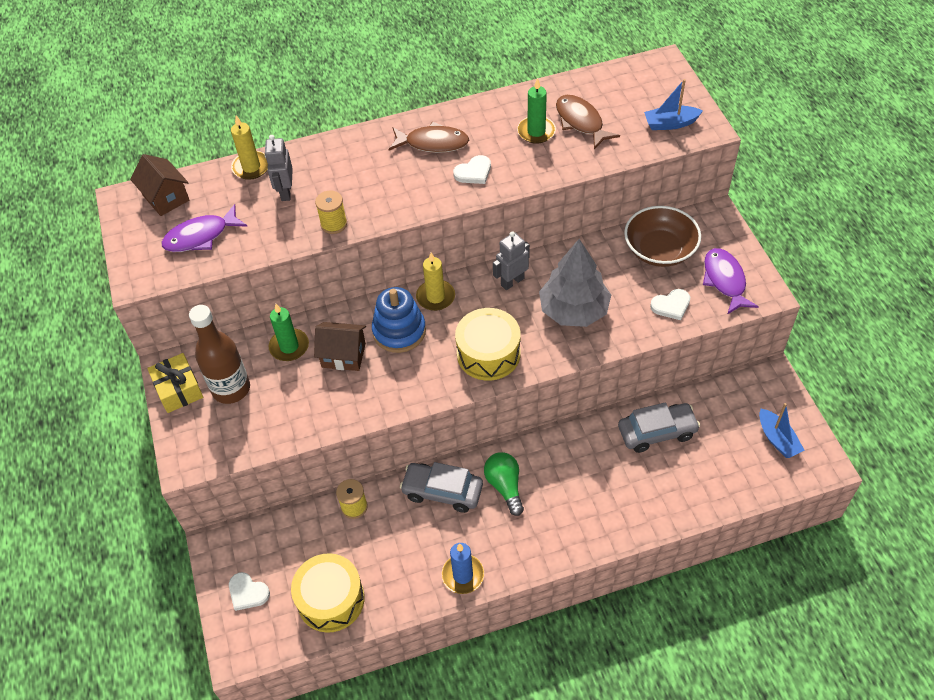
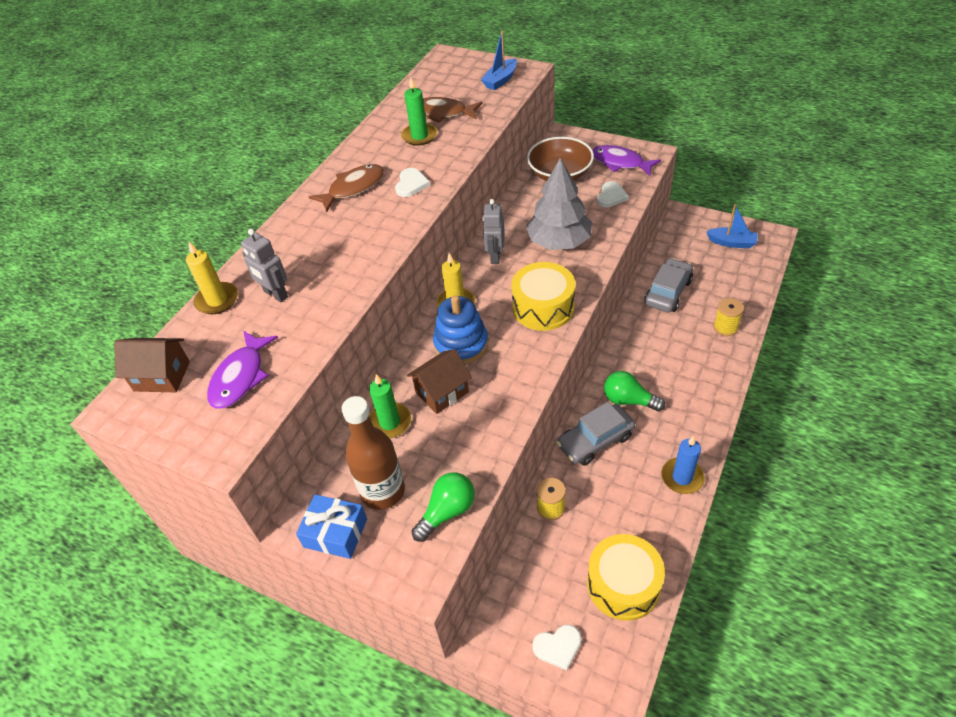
camera: 45 degrees left, 5 degrees down
(178, 389) = (335, 533): yellow gift -> blue gift
(247, 437) = (447, 512): none -> green light bulb
(334, 224) = (350, 285): yellow spool -> yellow spool (725, 327)

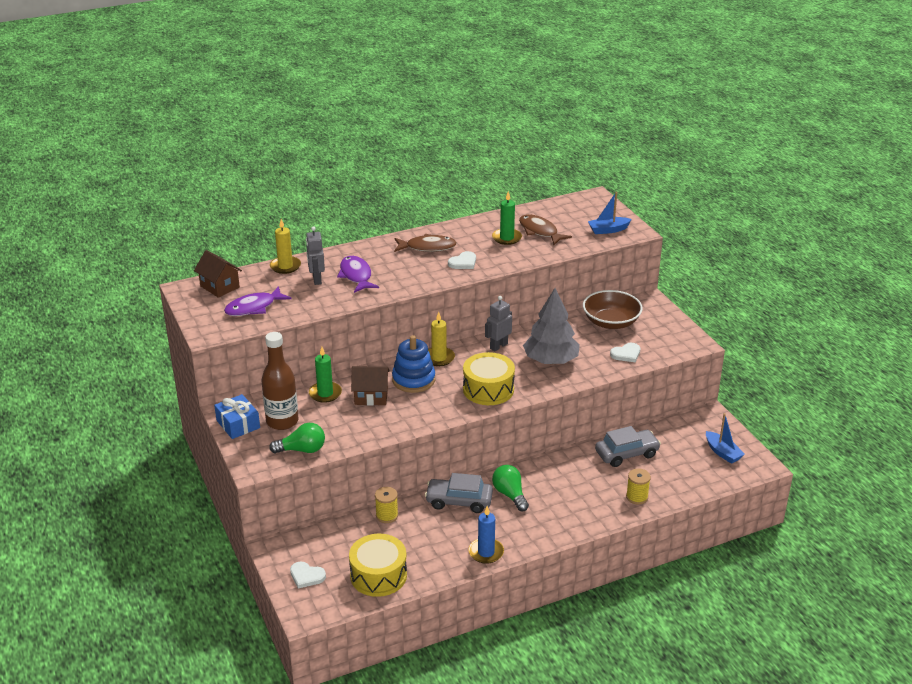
camera: 35 degrees right, 15 degrees down
(620, 163) = (664, 337): purple fish -> purple fish (356, 275)

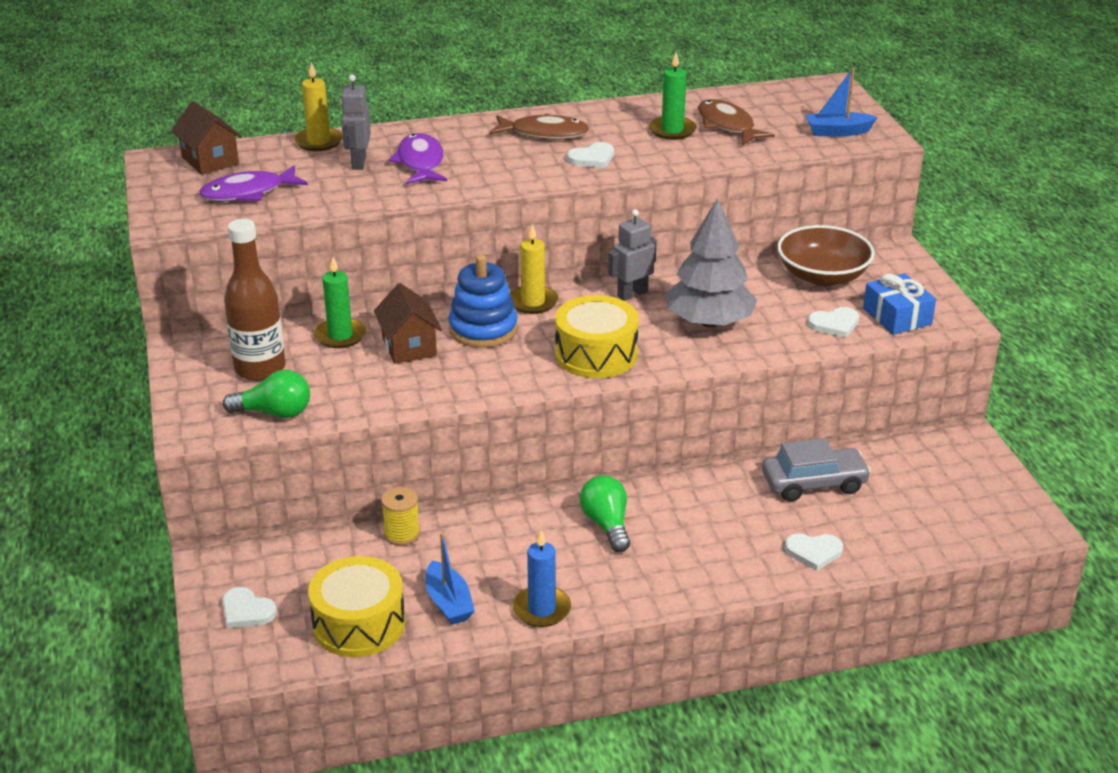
camera: 10 degrees right, 0 degrees up
(238, 424) = (192, 366): blue gift -> blue gift (897, 316)
(371, 396) = (409, 347): brown house -> brown house turned 60 degrees clockwise
(459, 501) = (522, 525): grey car -> none
(637, 497) = (813, 552): yellow spool -> white heart
(722, 452) = (975, 499): blue boat -> blue boat (448, 603)

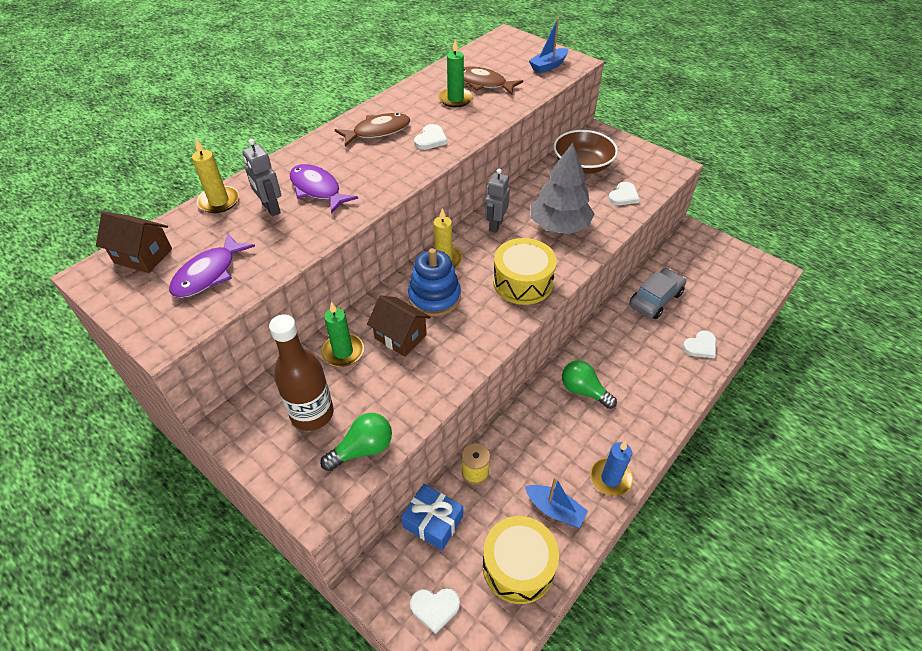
camera: 35 degrees left, 15 degrees up
(897, 316) = (647, 176): blue gift -> blue gift (433, 522)

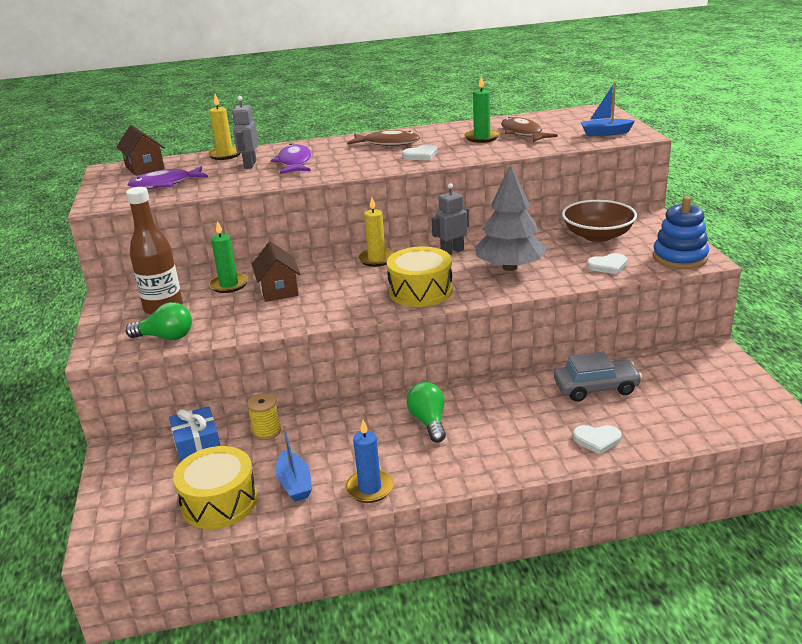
camera: 40 degrees right, 20 degrees down
(434, 297) = (336, 277): blue stacking toy -> blue stacking toy (679, 257)
(435, 608) = (132, 492): white heart -> none

